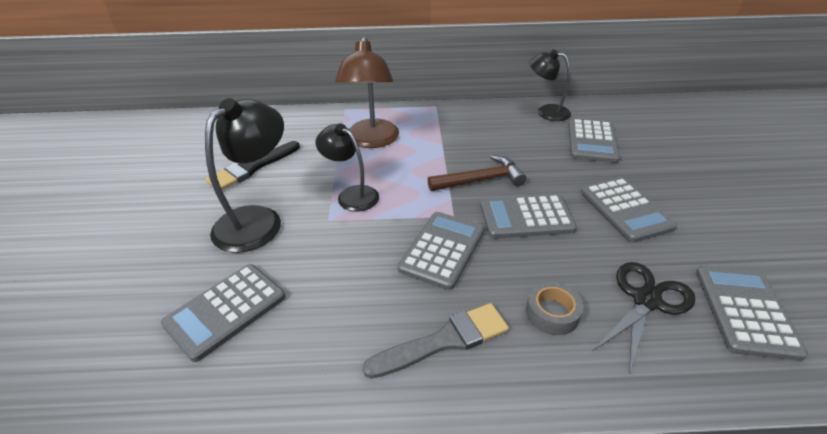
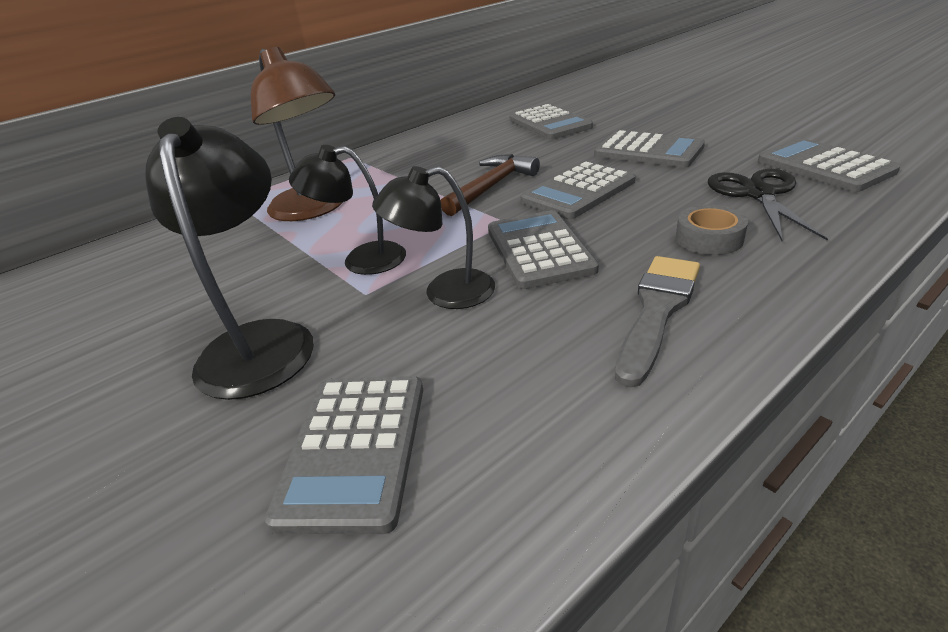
camera: 35 degrees left, 5 degrees down
(252, 168) = (168, 302): black brush -> none
(546, 111) = (476, 121): black lamp -> black lamp (445, 292)

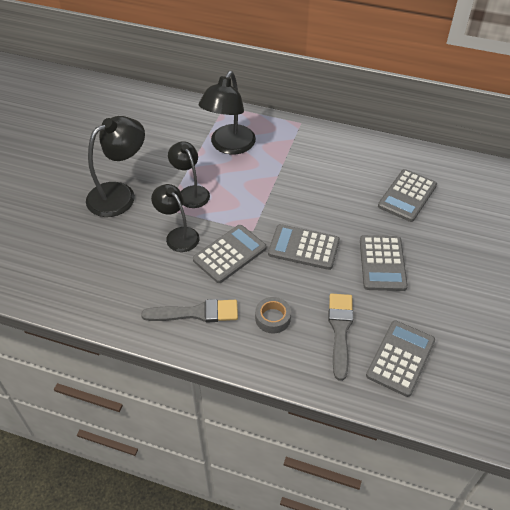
camera: 55 degrees right, 15 degrees up
(314, 209) = (229, 146): brown lamp -> black lamp
(354, 450) = (80, 254): grey calculator -> none
(491, 187) = (291, 206): brown hammer -> none
(758, 194) = (340, 330): black scissors -> grey brush

